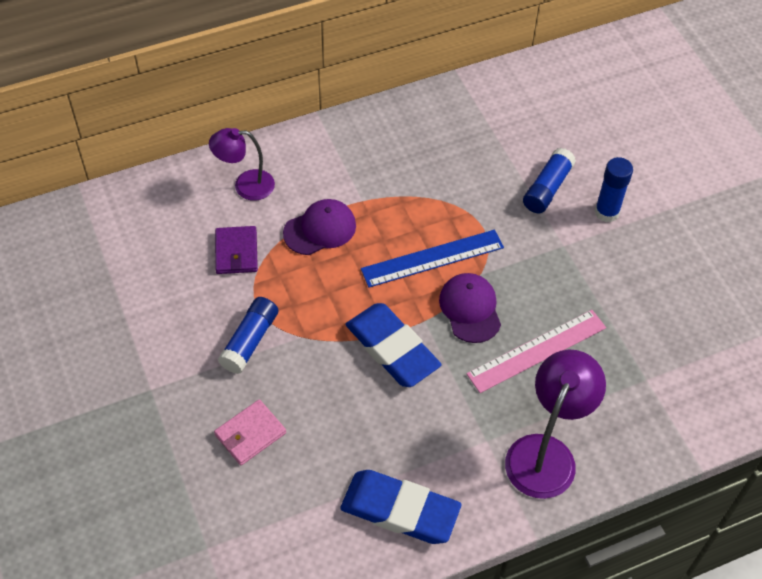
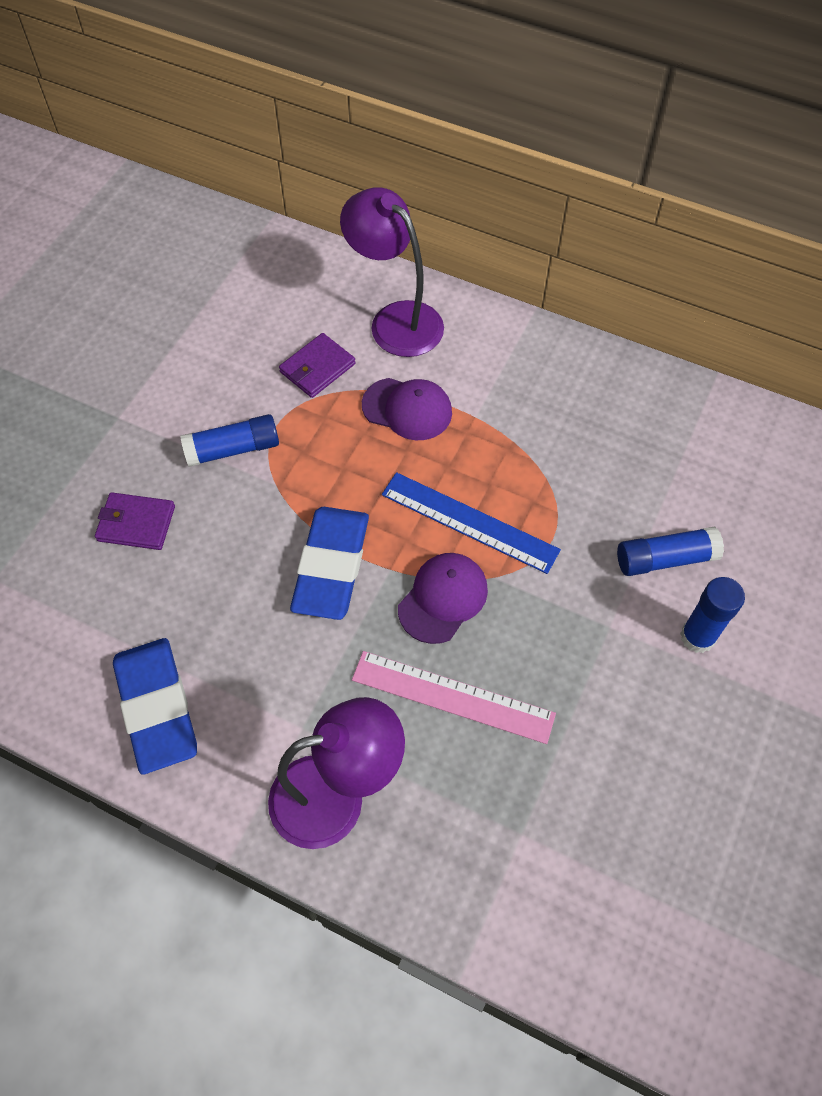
camera: 50 degrees right, 5 degrees up
(245, 185) = (395, 320): purple lamp -> purple lamp, size x1.53
(250, 434) = (136, 523): pink wallet -> purple wallet

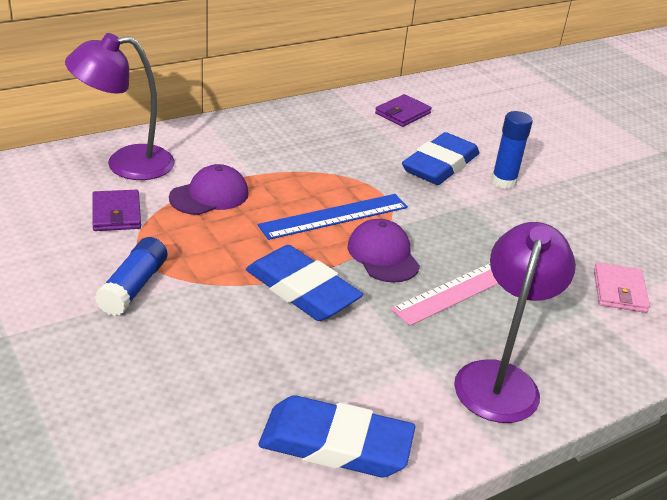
camera: 60 degrees left, 25 degrees down
(136, 523) = (136, 374): purple wallet -> purple wallet (402, 113)
(584, 853) = (619, 291): none -> pink wallet
(665, 559) = (440, 165): blue glue stick -> blue eraser

